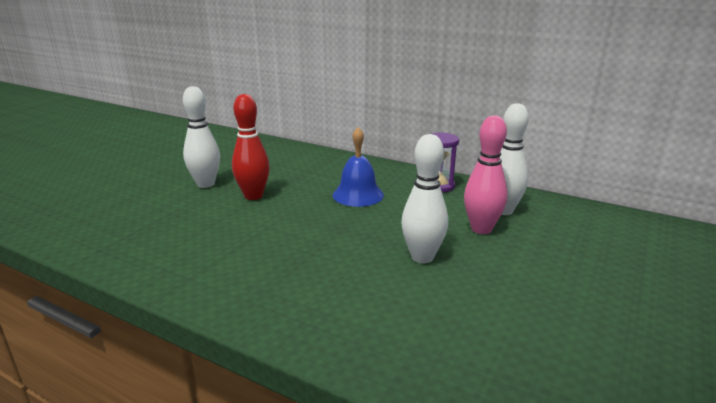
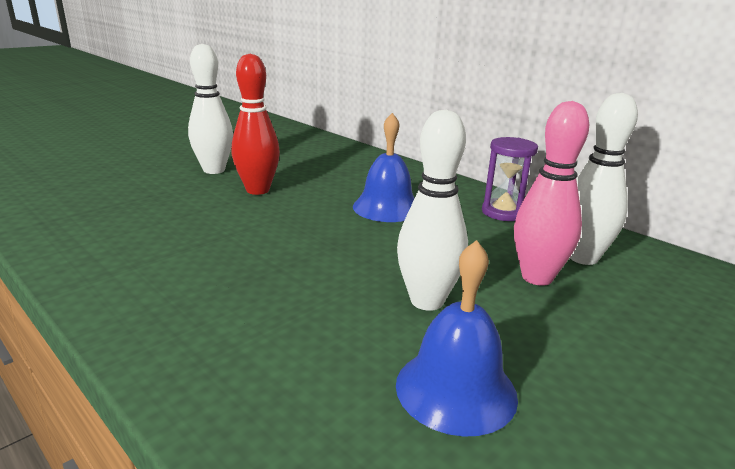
camera: 15 degrees right, 0 degrees up
(467, 307) = (456, 389): none -> blue bell

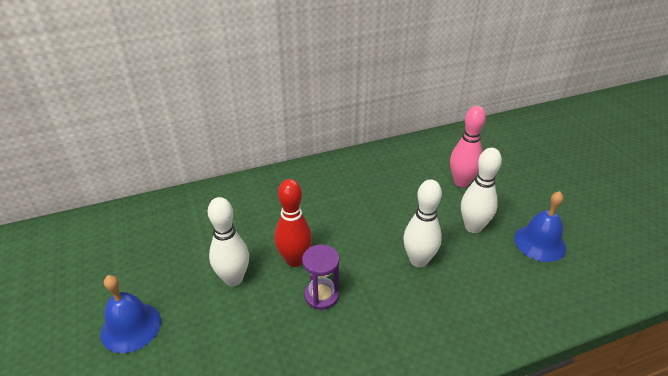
camera: 65 degrees left, 15 degrees up
(387, 207) = (357, 204): blue bell -> blue bell (131, 327)
(503, 212) = (385, 161): purple hourglass -> purple hourglass (321, 295)
(583, 258) = (447, 159): white bowling pin -> white bowling pin (418, 260)

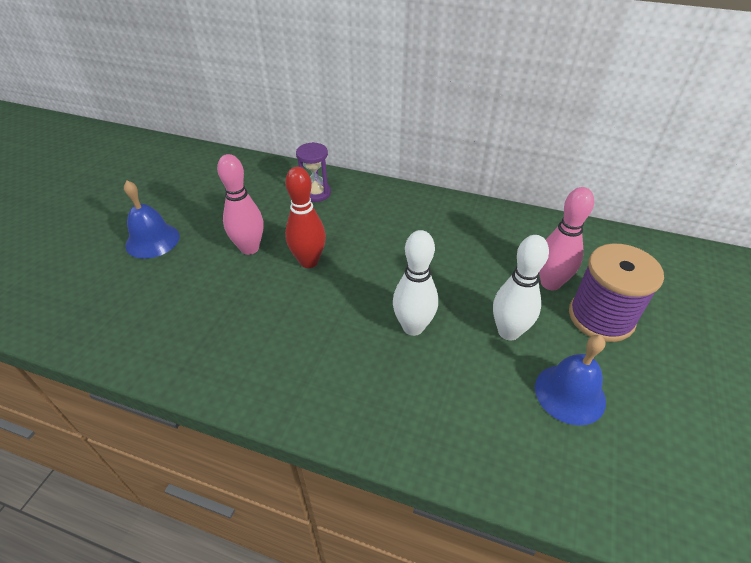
camera: 40 degrees right, 5 degrees up
(233, 279) = (249, 248): white bowling pin -> pink bowling pin
(321, 295) = (296, 302): purple hourglass -> purple hourglass (316, 193)
(507, 187) = (601, 317): none -> purple spool

